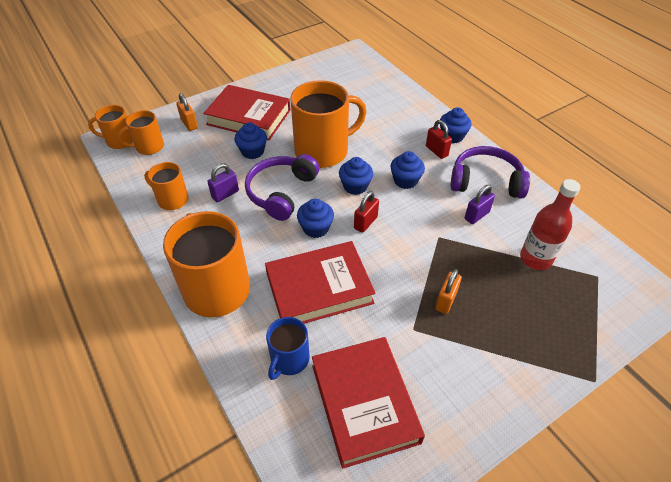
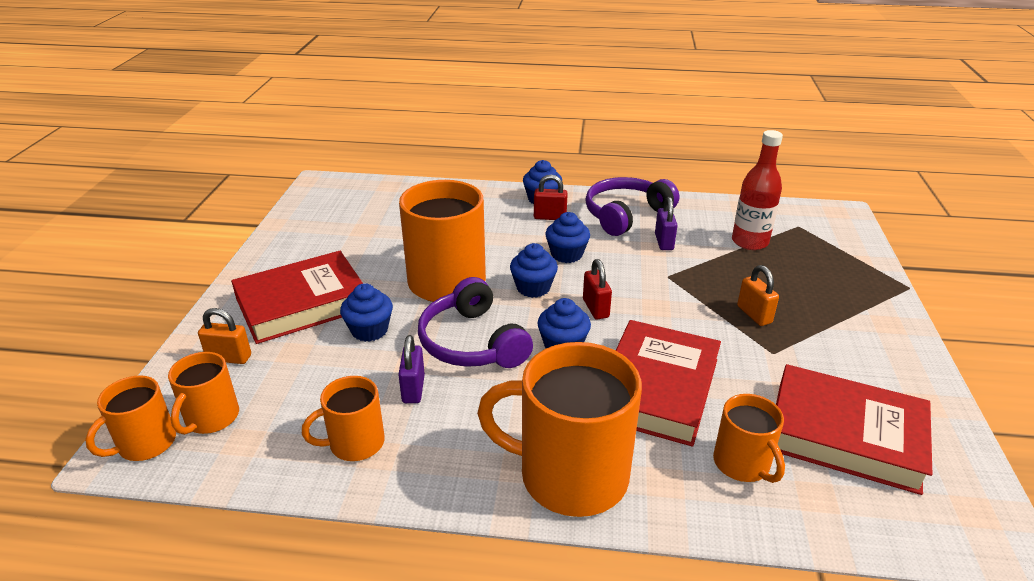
camera: 50 degrees left, 15 degrees down
(289, 359) = (742, 464): blue mug -> orange mug

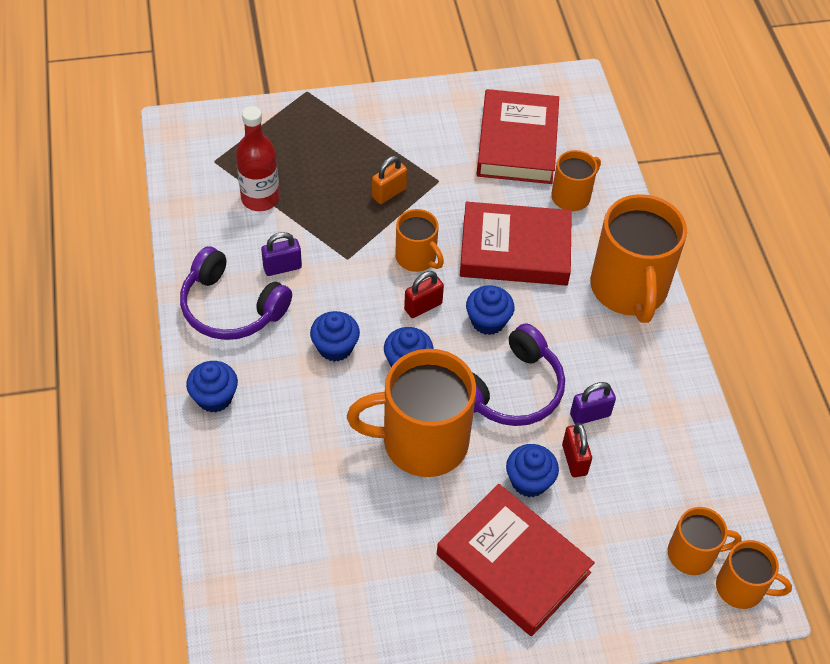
camera: 110 degrees left, 20 degrees up
(229, 358) = (619, 586): orange padlock -> none
(355, 443) = (666, 433): orange mug -> orange mug (417, 258)
(550, 217) = (258, 379): red padlock -> red padlock (574, 460)

